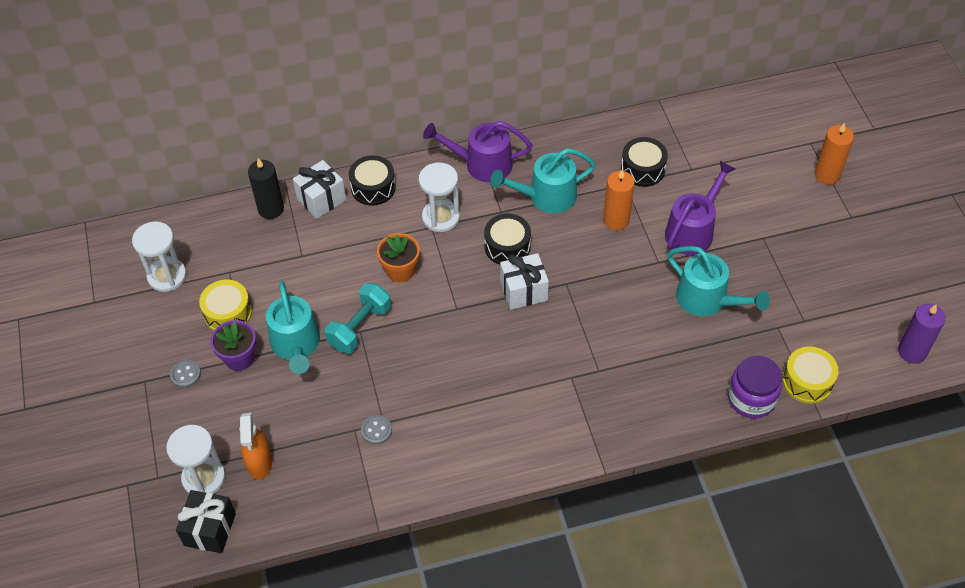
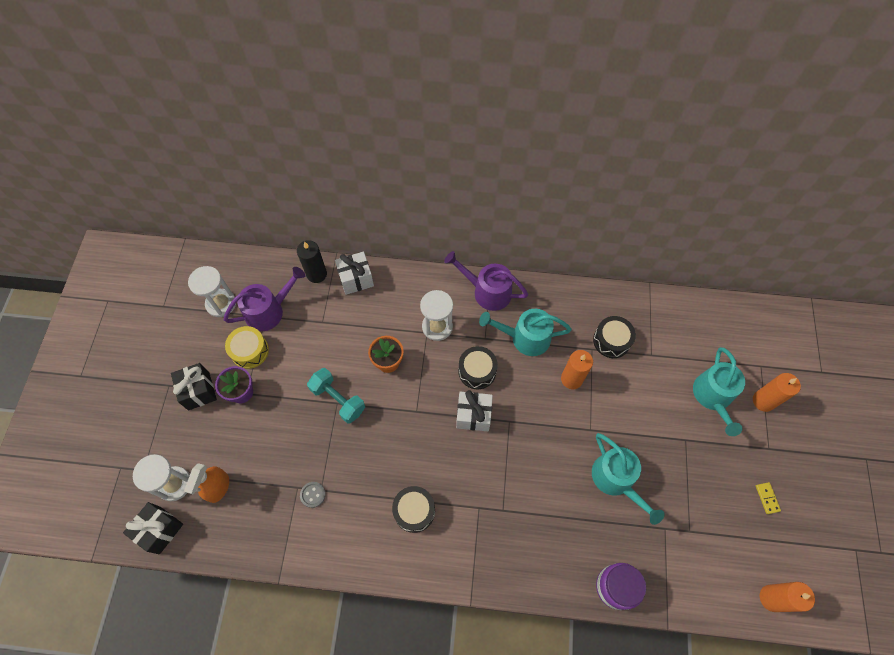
camera: 20 degrees right, 10 degrees up
(185, 374) = (199, 391): grey button -> black gift
(296, 345) = (286, 396): turquoise watering can -> turquoise watering can (713, 397)
(360, 327) = (338, 400): turquoise dumbbell -> turquoise dumbbell turned 75 degrees clockwise
(373, 187) = (397, 283): black drum -> black drum (414, 511)
(692, 230) = (629, 411): purple watering can -> purple watering can (269, 311)
(807, 381) = (669, 590): yellow drum -> none
(869, 263) = (767, 498): none -> yellow domino
(912, 352) = (771, 598): purple candle -> orange candle

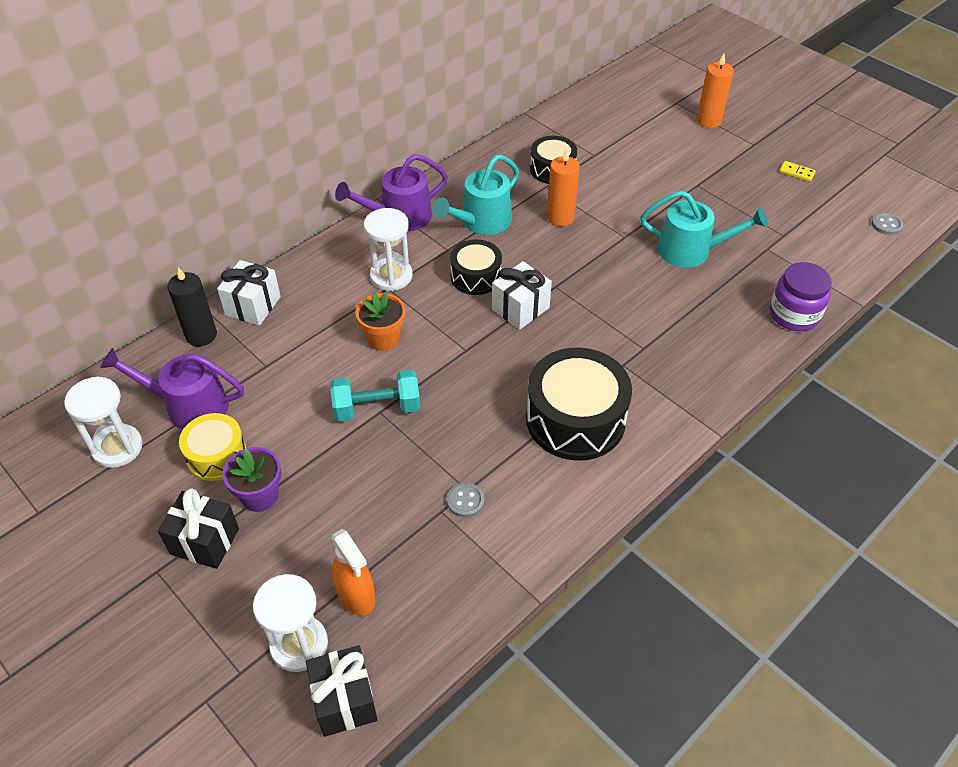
camera: 50 degrees left, 15 degrees down
(269, 311) = (189, 406): purple watering can -> purple watering can turned 90 degrees counterclockwise
(414, 511) = (575, 419): black drum -> black drum, size x1.72
(713, 397) = (674, 145): turquoise watering can -> none
(771, 598) = (886, 225): orange candle -> grey button

